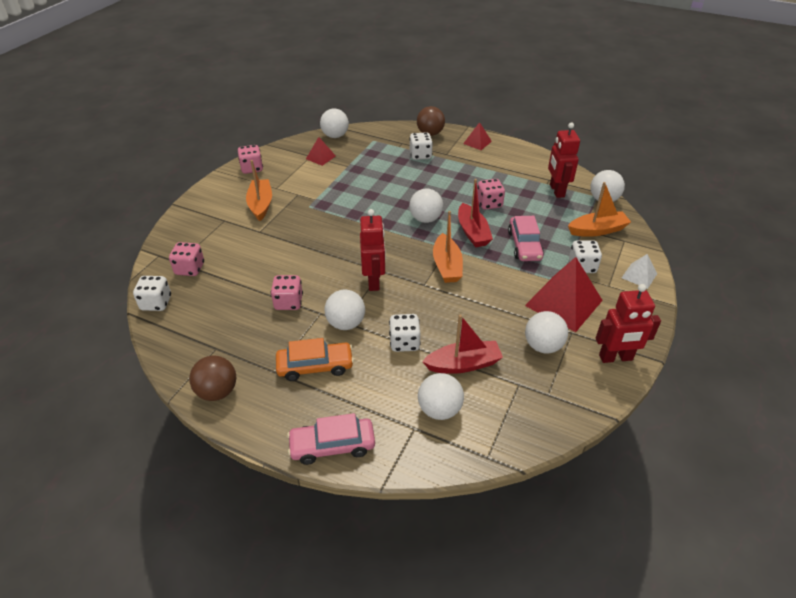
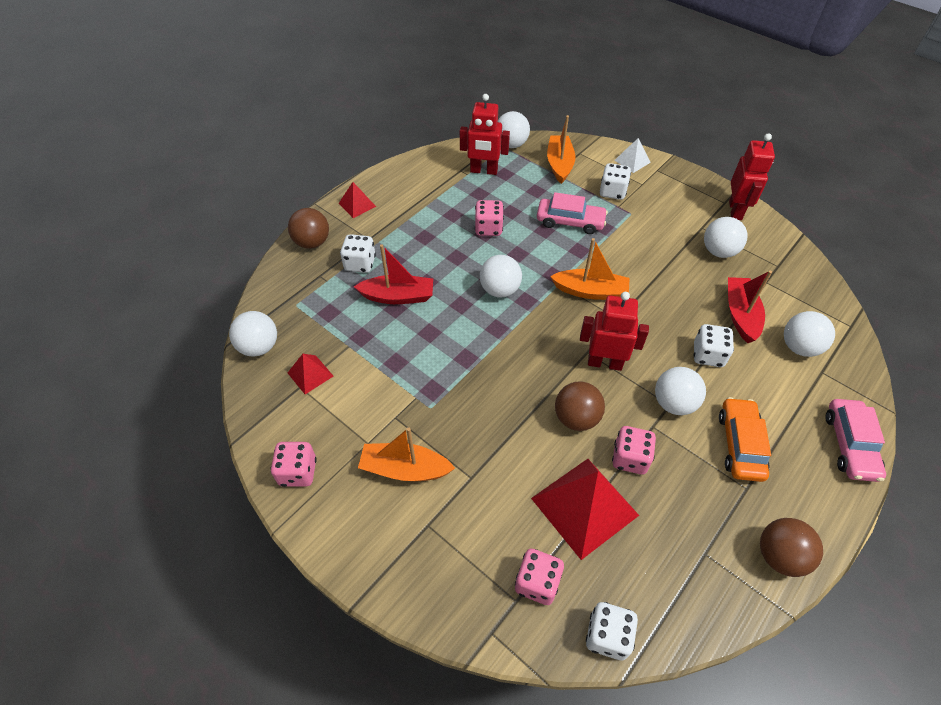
camera: 75 degrees left, 10 degrees up
(317, 272) = (576, 418): none -> brown ball
(472, 232) = (537, 255): red boat -> red boat (398, 296)
(563, 303) = (662, 220): red pyramid -> red pyramid (584, 506)

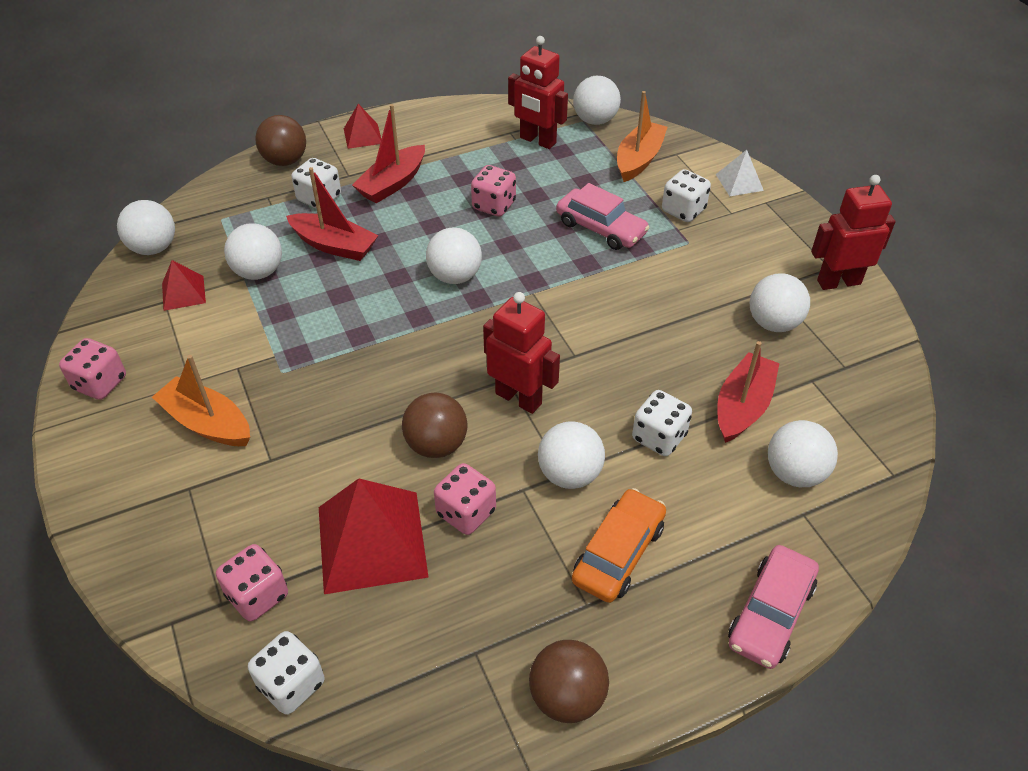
camera: 25 degrees right, 5 degrees down
(356, 337) = (258, 272): none -> white ball
(406, 235) = (392, 183): none -> red boat
(590, 291) = (564, 314): orange boat -> none
(735, 210) = (838, 282): red robot -> red robot turned 135 degrees counterclockwise

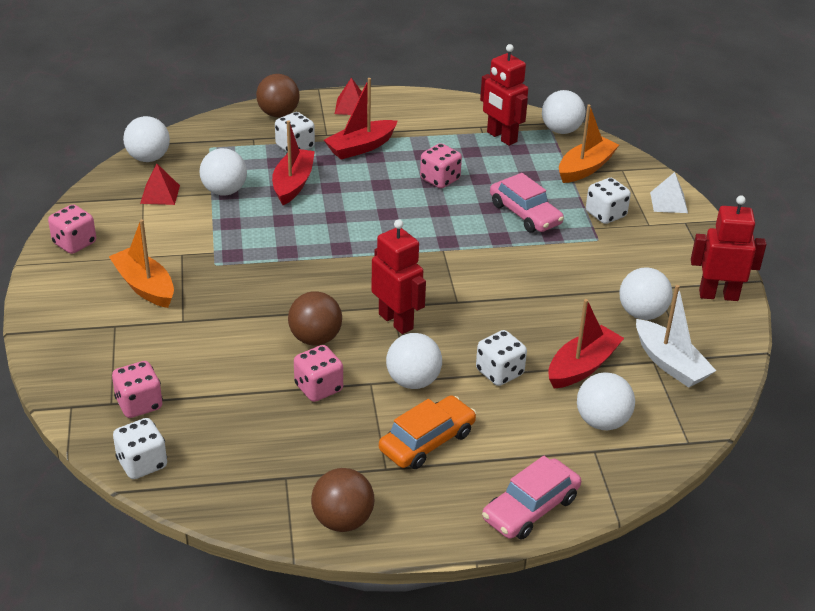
camera: 15 degrees right, 10 degrees down
(334, 245) = (293, 184): red boat -> red boat turned 120 degrees counterclockwise
(372, 541) = (238, 390): red pyramid -> none
(455, 276) = (383, 225): white ball -> none
(830, 379) = (670, 363): none -> white boat

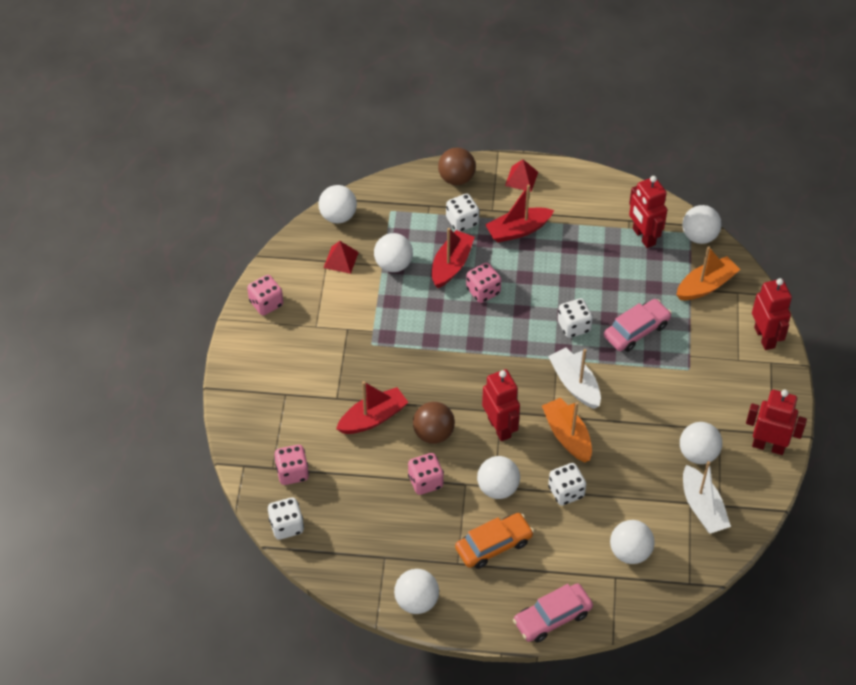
camera: 15 degrees right, 15 degrees up
(145, 286) = (313, 358): orange boat -> orange boat (567, 436)
(342, 520) = (416, 601): brown ball -> white ball
(440, 179) = (575, 279): pink dice -> pink dice (483, 291)
(472, 269) = (575, 384): none -> white boat
(525, 214) = (636, 330): pink car -> pink car turned 105 degrees counterclockwise
(582, 367) = (632, 498): red boat -> red boat (373, 418)
(605, 214) = (705, 342): white dice -> white dice (574, 326)
(669, 202) = (765, 337): white pyramid -> red robot

